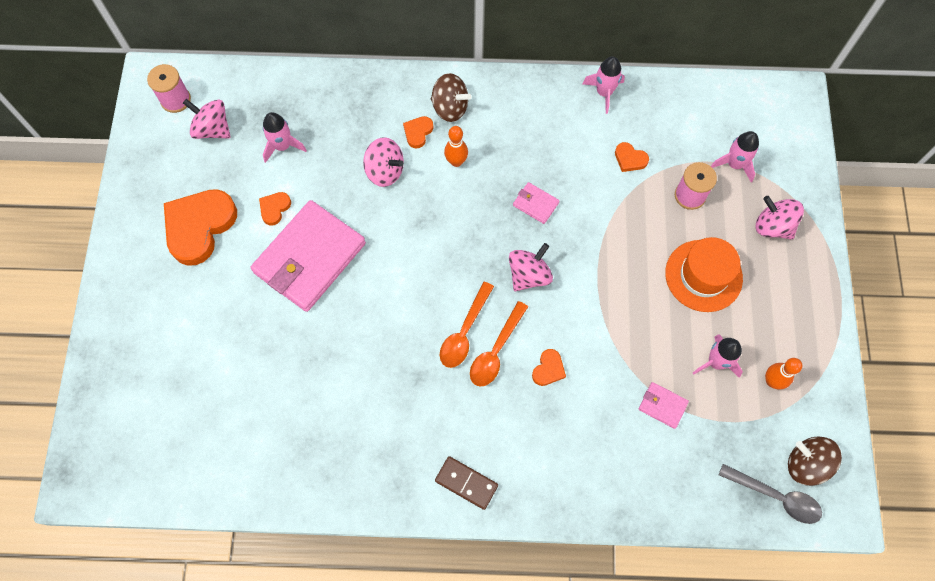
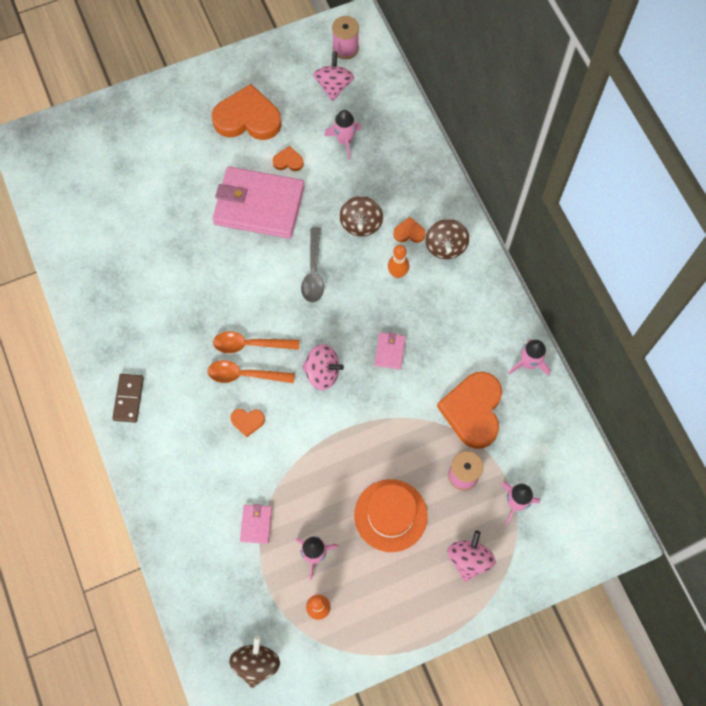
camera: 65 degrees right, 0 degrees up
(385, 171) = (361, 224): pink spinning top -> brown spinning top
(630, 159) = (473, 411): orange heart -> orange heart, size x2.25
(776, 497) = (217, 647): grey spoon -> grey spoon (313, 272)

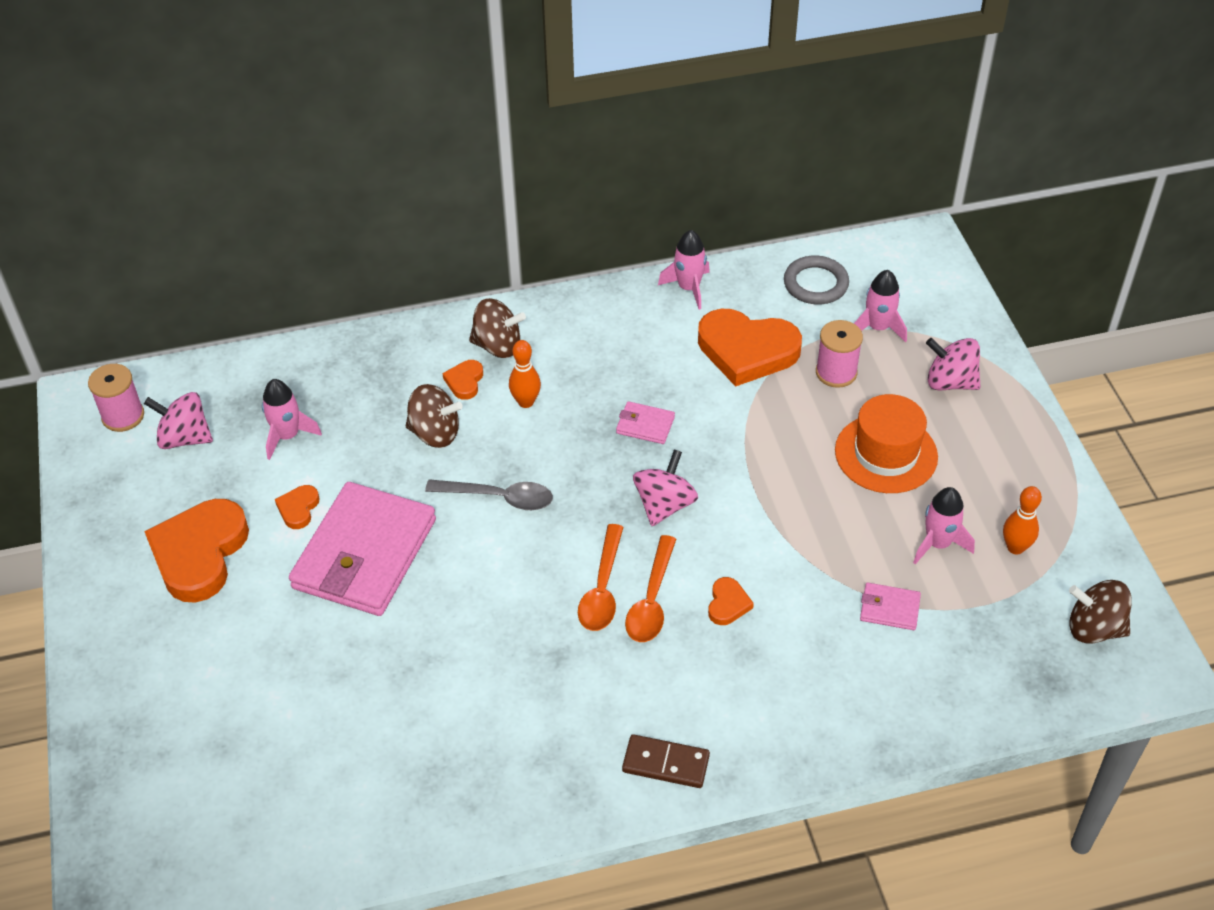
camera: 80 degrees left, 20 degrees down
(553, 454) = (815, 284): none -> grey ring

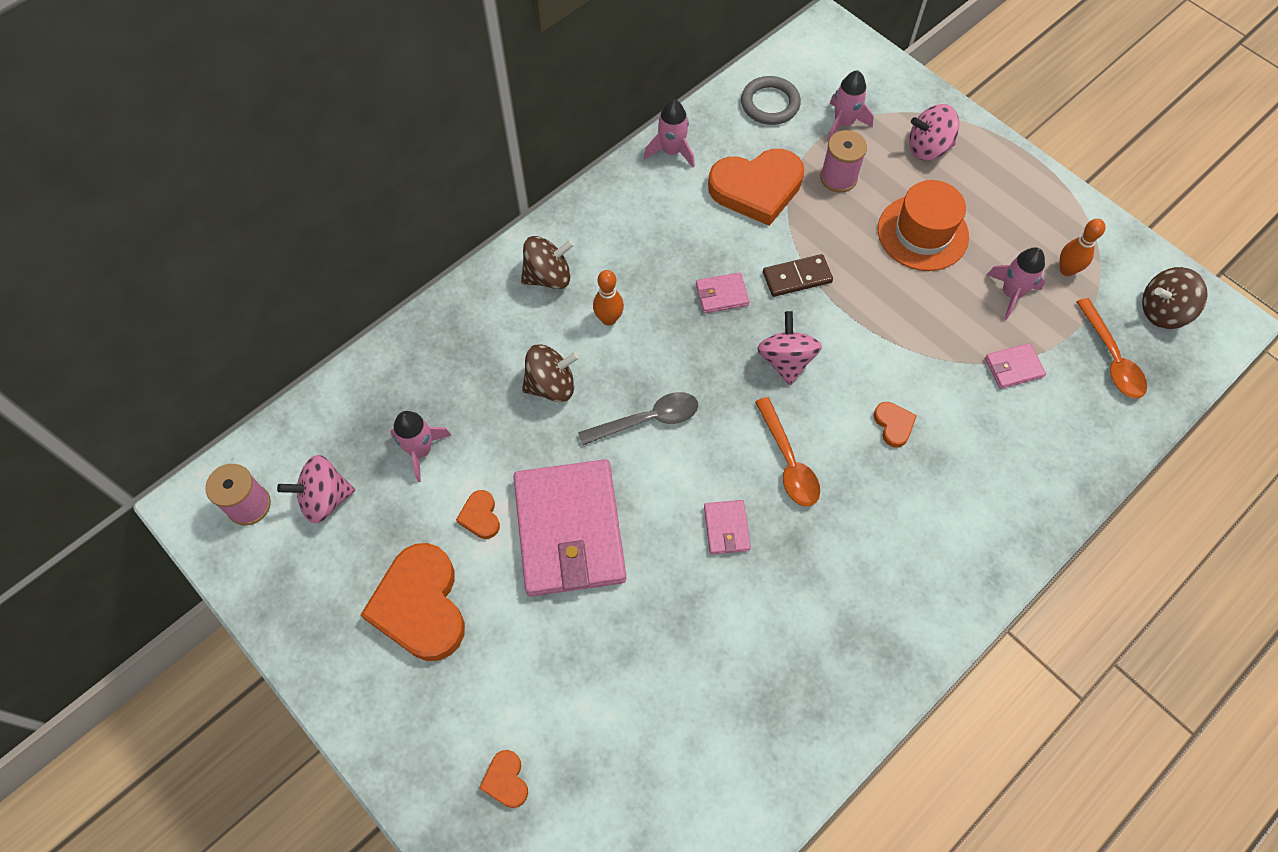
camera: 30 degrees left, 15 degrees up
(465, 381) = (543, 323): orange heart -> orange heart (506, 780)
(503, 616) = (726, 528): none -> pink wallet
(651, 600) = (833, 452): orange spoon -> orange spoon (1111, 358)
(665, 763) = (941, 591): brown domino -> brown domino (797, 277)

